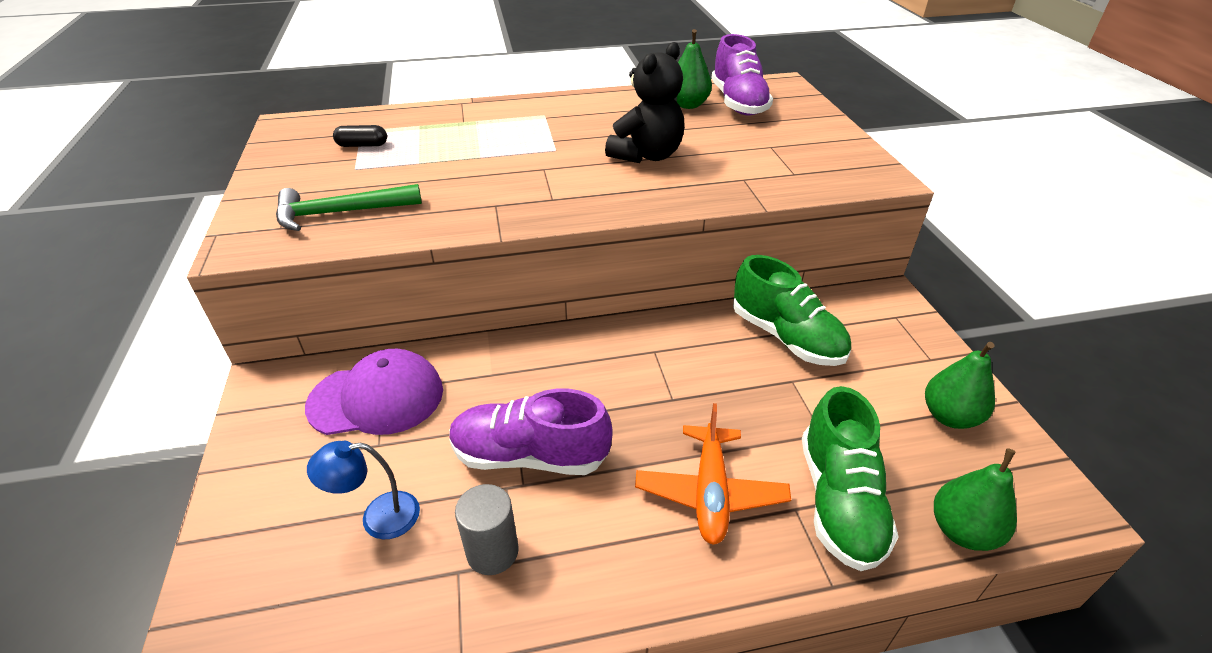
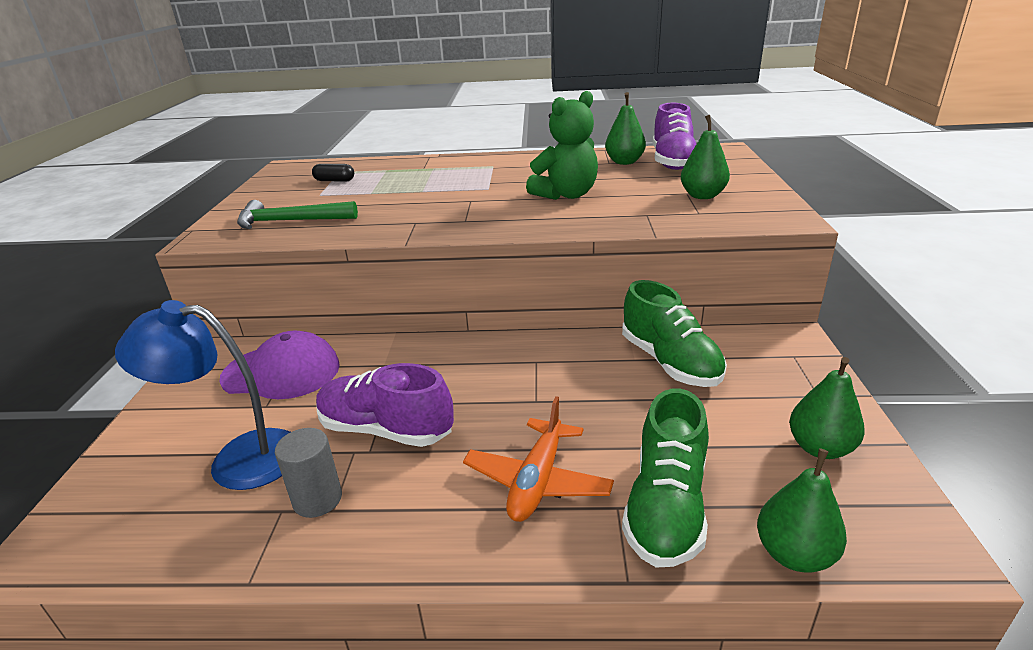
camera: 15 degrees right, 10 degrees down
(378, 517) = (238, 459): blue lamp -> blue lamp, size x1.72
(647, 155) = (566, 195): black teddy bear -> green teddy bear
(788, 150) = (702, 196): none -> green pear

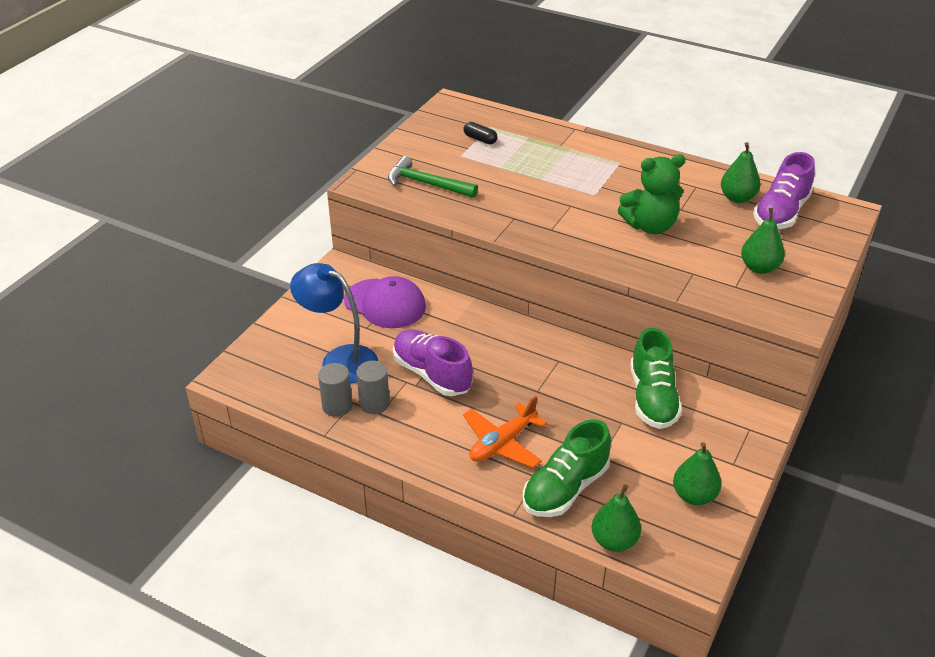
camera: 25 degrees right, 10 degrees up
(256, 526) = (337, 406): none -> grey cylinder

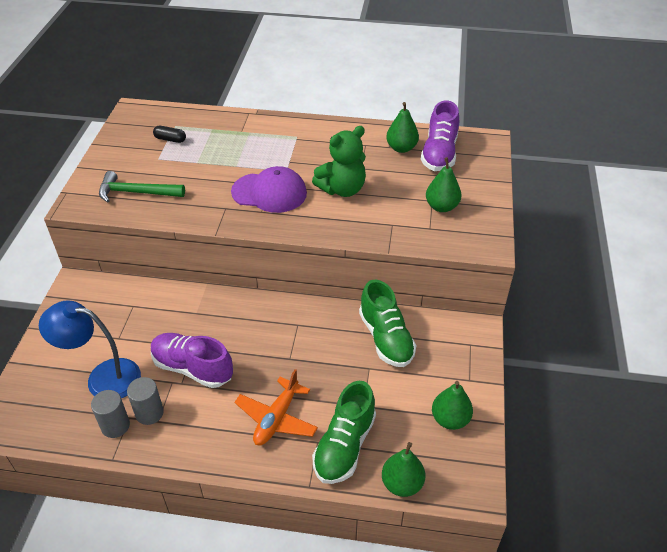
camera: 20 degrees left, 5 degrees up
(385, 304) = (128, 310): purple cap -> purple cap (269, 192)

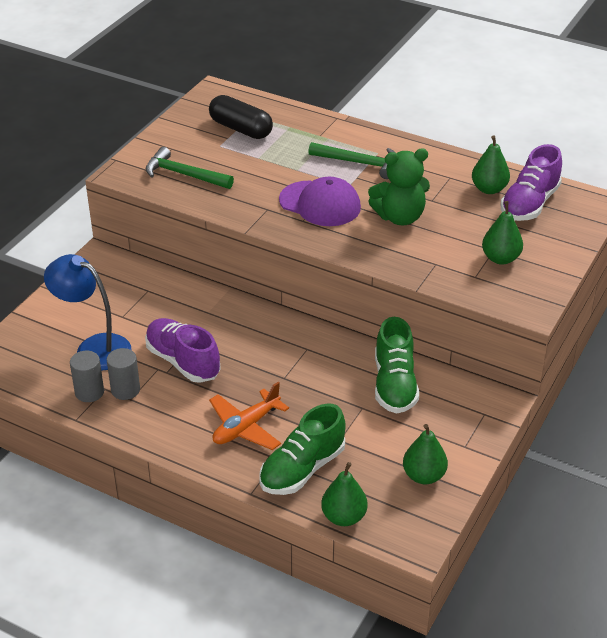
camera: 20 degrees right, 5 degrees down
(170, 139) = (241, 129): black capsule -> black capsule, size x1.91
(286, 148) = (359, 163): none -> green hammer

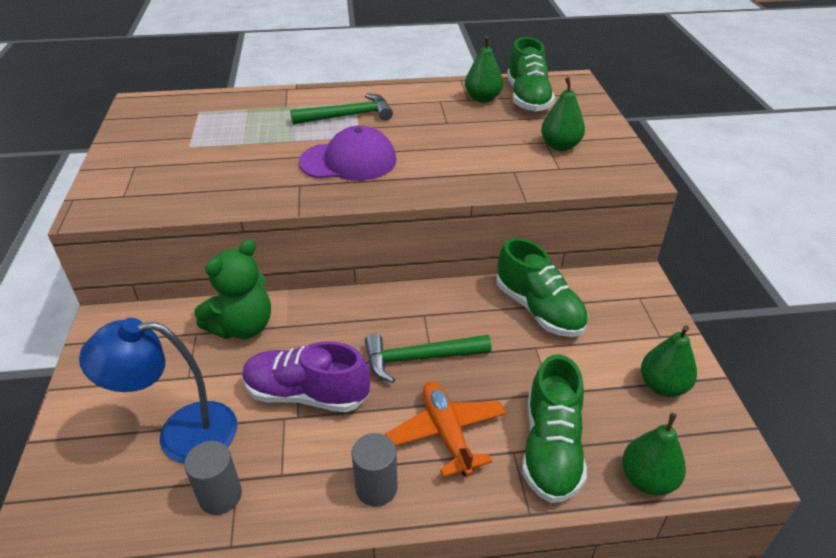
camera: 35 degrees left, 0 degrees up
(125, 390) = (265, 466): grey cylinder -> grey cylinder (376, 488)
(184, 175) = (173, 185): green hammer -> green hammer (419, 358)
(241, 129) = (198, 125): black capsule -> none
(246, 427) = (446, 433): orange plane -> orange plane turned 150 degrees clockwise
(400, 217) = (436, 145): green teddy bear -> green teddy bear (242, 327)
(529, 204) = (527, 98): purple shoe -> green shoe

